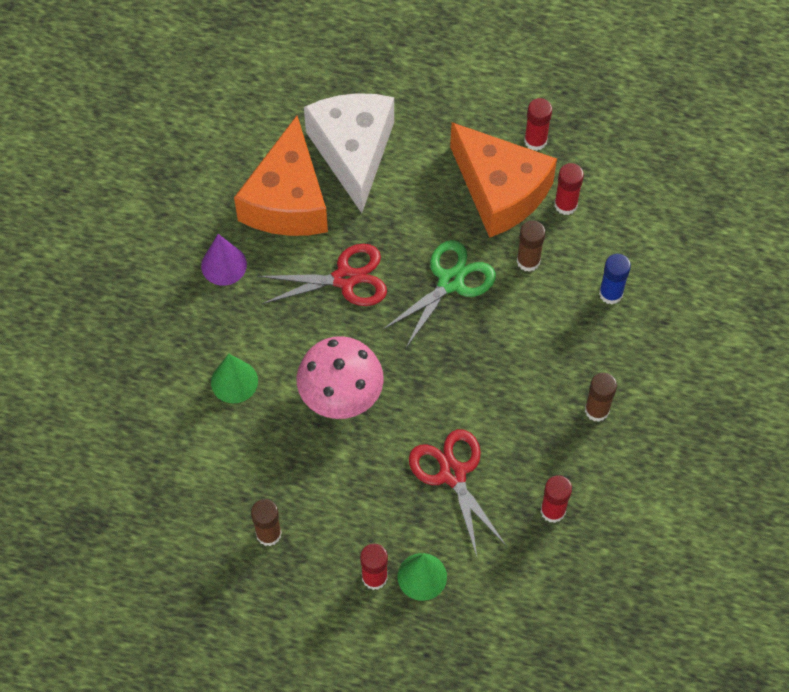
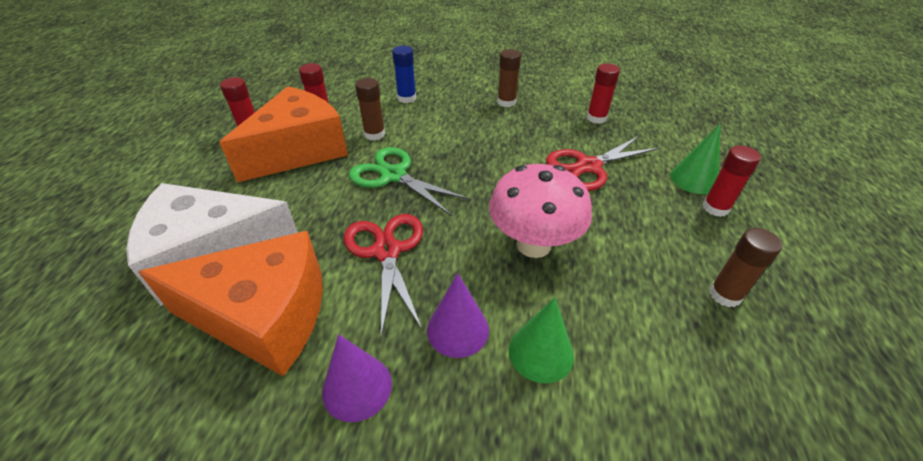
camera: 95 degrees left, 20 degrees down
(260, 328) = (457, 329): none -> purple cone

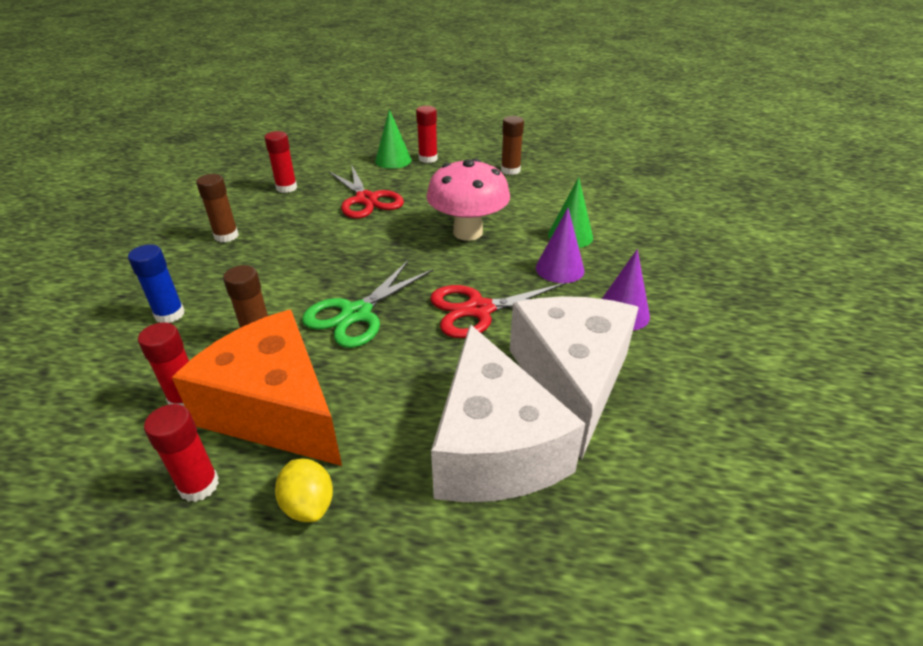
camera: 90 degrees left, 5 degrees down
(215, 172) = (308, 504): none -> yellow lemon
(264, 316) = (571, 380): orange cheese -> white cheese

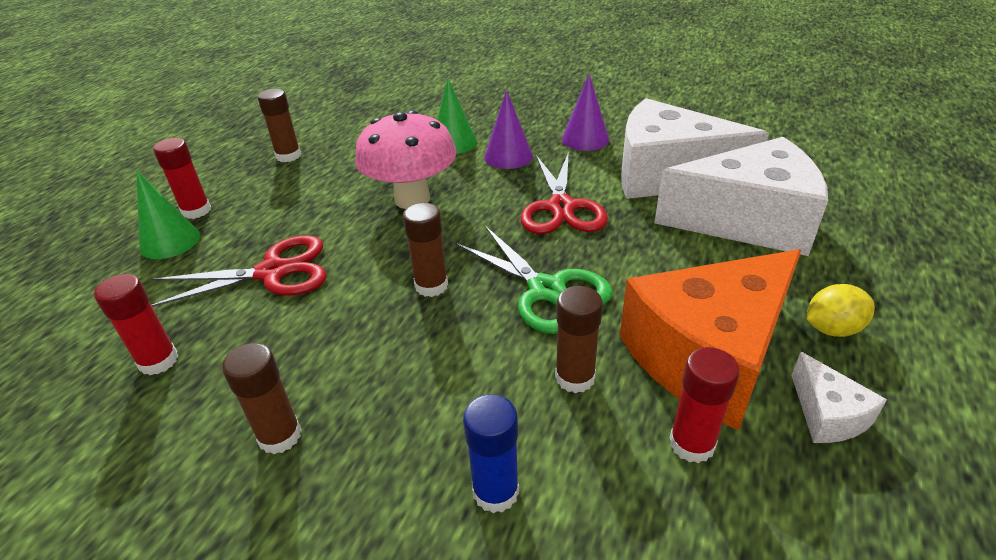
camera: 75 degrees left, 0 degrees up
(199, 485) = (827, 414): red glue stick -> white cheese
(358, 260) = (431, 286): none -> brown glue stick

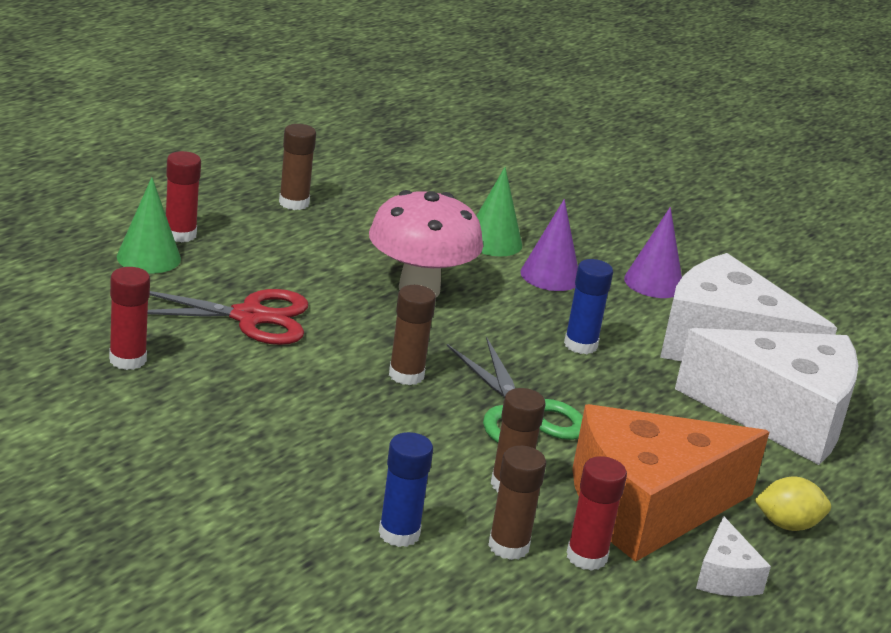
camera: 10 degrees right, 10 degrees down
(280, 436) = (227, 445): brown glue stick -> brown glue stick (508, 546)
(561, 207) = (580, 345): red scissors -> blue glue stick

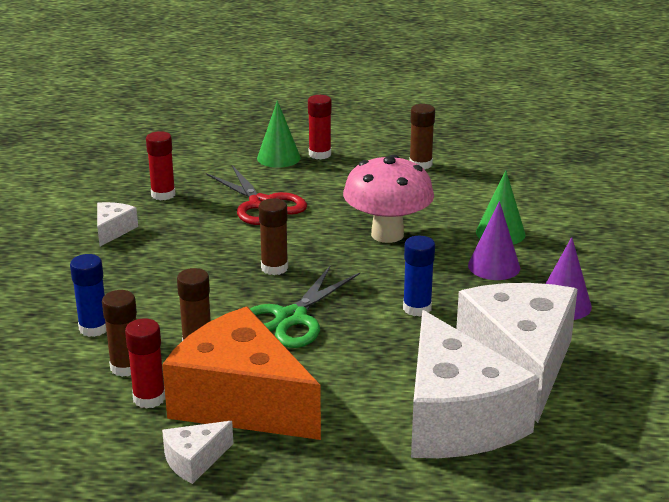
camera: 60 degrees right, 0 degrees up
(172, 428) = (113, 230): none -> white cheese
(787, 525) = (300, 468): yellow lemon -> none

